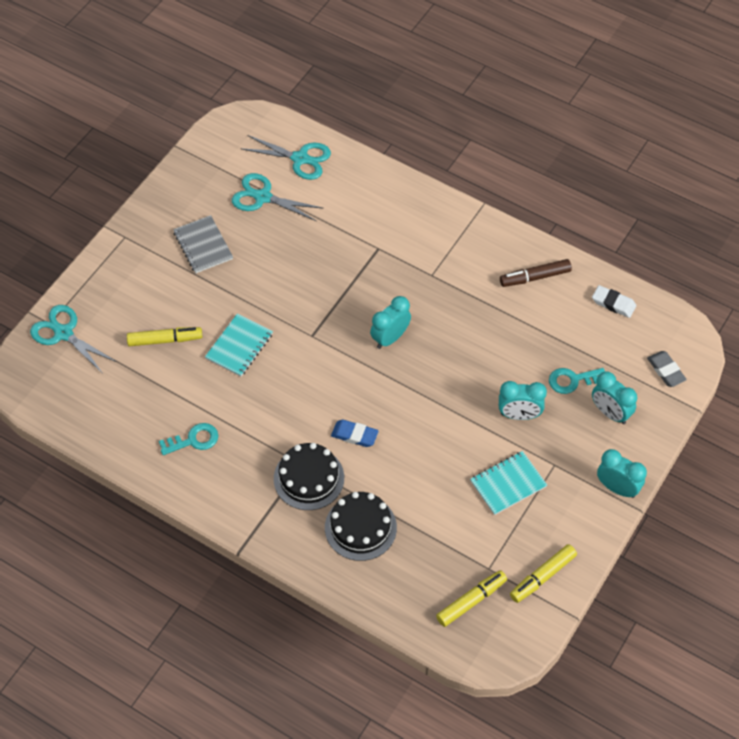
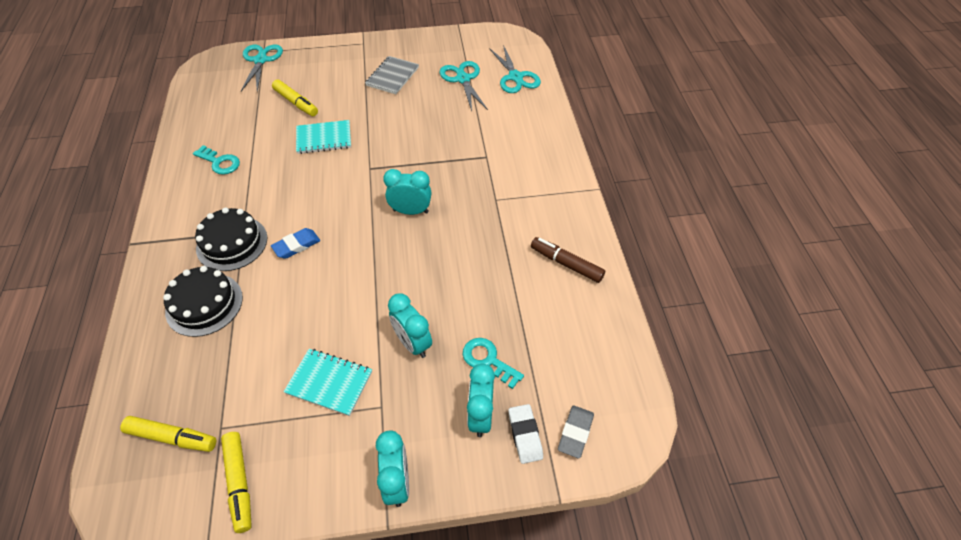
camera: 50 degrees right, 5 degrees down
(354, 435) = (296, 245): blue eraser -> blue eraser turned 75 degrees clockwise
(542, 576) = (239, 483): yellow marker -> yellow marker turned 120 degrees counterclockwise
(613, 303) = (603, 337): white eraser -> white eraser (525, 435)

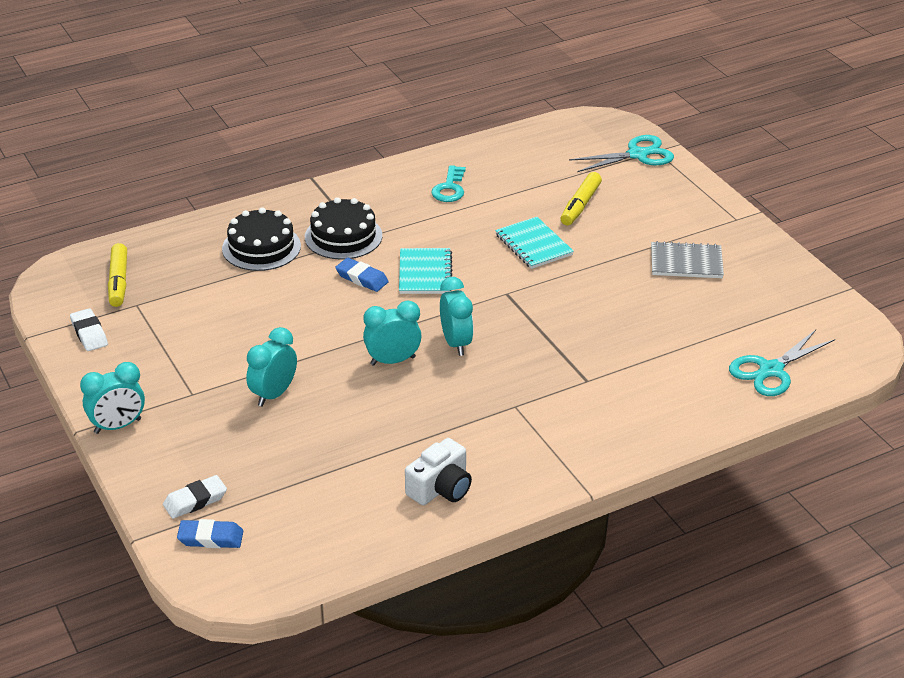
camera: 70 degrees right, 15 degrees down
(239, 483) = (89, 333): yellow marker -> white eraser
(329, 383) = (205, 353): turquoise notebook -> turquoise notebook (425, 273)
(463, 79) = (728, 323): turquoise scissors -> none
(480, 416) = (206, 464): turquoise clock -> turquoise clock (392, 361)
(488, 360) = (275, 454): turquoise key -> none
(566, 264) = (440, 488): brown marker -> white camera
(575, 433) = (210, 538): grey eraser -> blue eraser

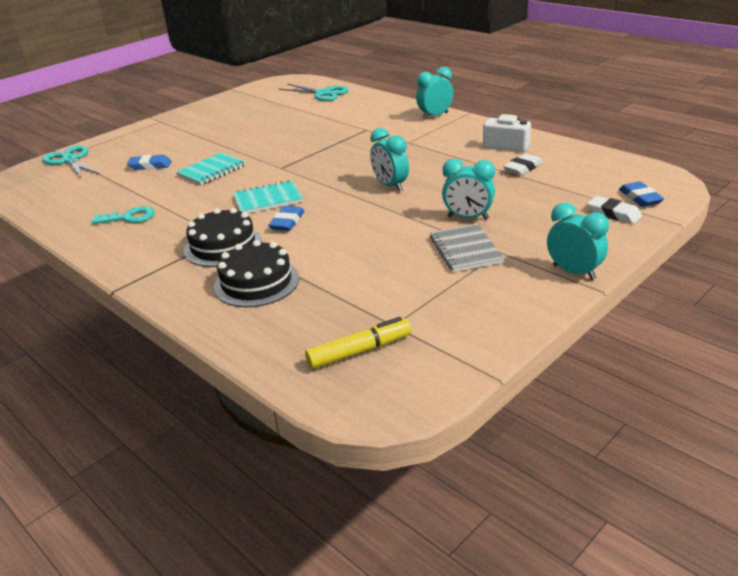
camera: 105 degrees left, 5 degrees down
(89, 333) = (461, 337): white eraser -> white eraser (523, 168)
(456, 343) = (353, 171): turquoise clock -> turquoise clock (435, 116)
(580, 205) = (150, 166): yellow marker -> blue eraser
(686, 262) = (219, 126): grey notebook -> grey notebook (465, 250)

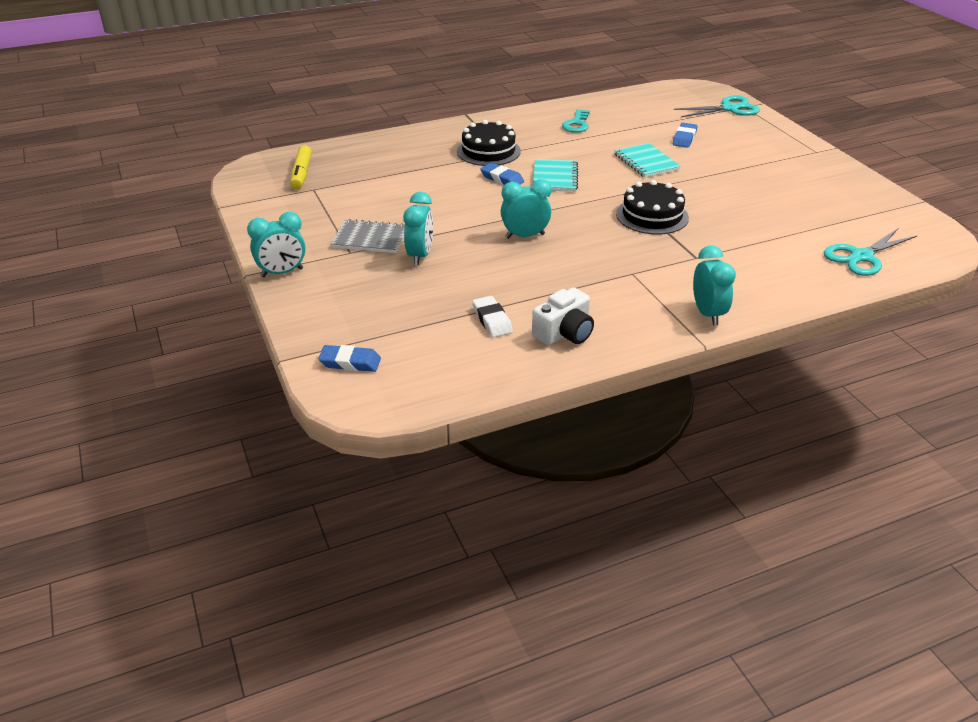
camera: 110 degrees right, 5 degrees up
(256, 282) = (421, 156): black cake -> black cake (652, 216)
(468, 218) = (420, 255): turquoise clock -> turquoise clock turned 150 degrees clockwise
(613, 213) = (340, 332): white eraser -> none

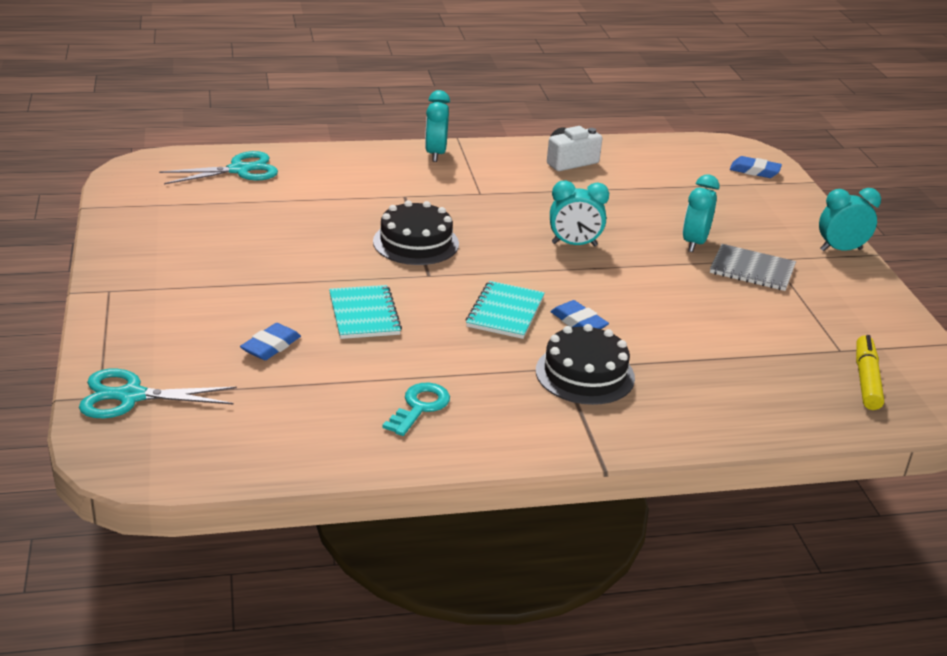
camera: 170 degrees left, 5 degrees down
(492, 320) = (630, 179): white eraser -> none

